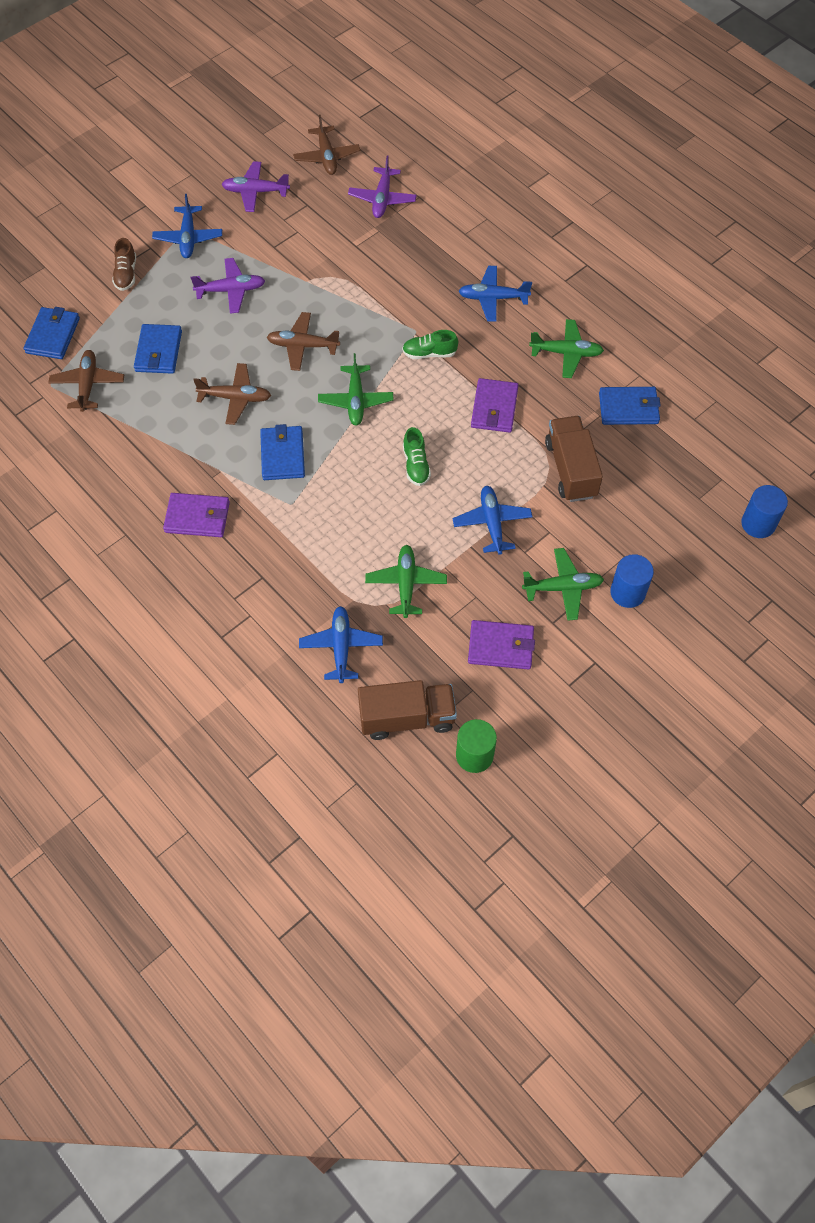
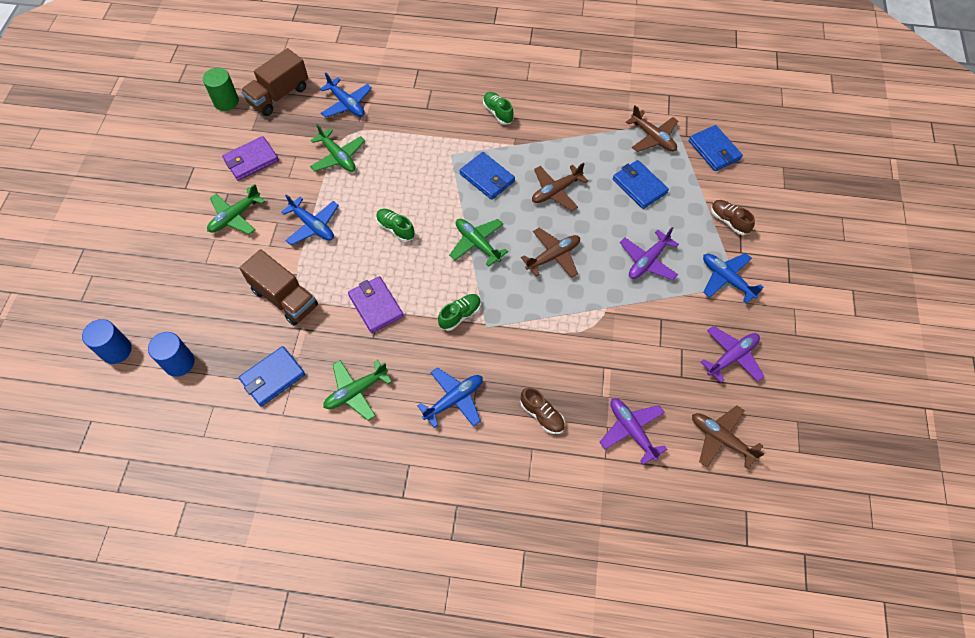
camera: 140 degrees right, 0 degrees up
(197, 517) = (498, 113): purple wallet -> green shoe
(436, 247) = (542, 415): none -> brown shoe
(627, 592) = (189, 241): blue cylinder -> blue cylinder (179, 363)

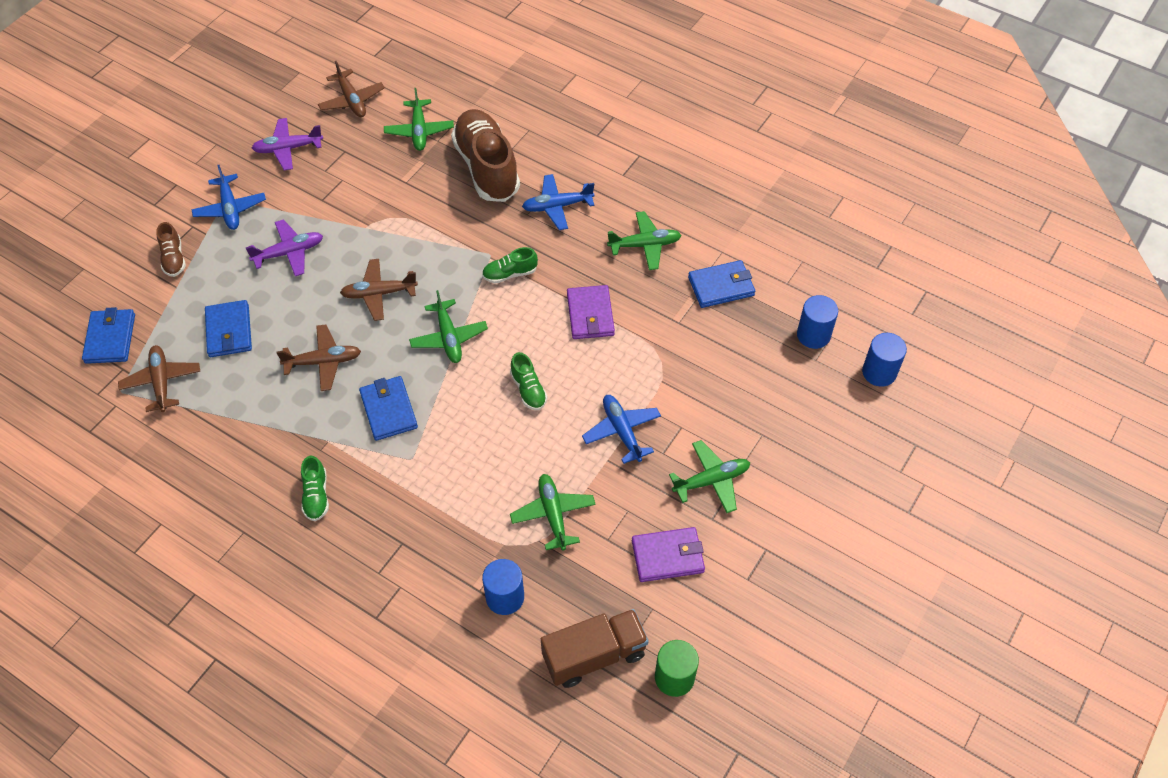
camera: 155 degrees left, 5 degrees down
(284, 298) = (683, 359): brown truck -> none
(347, 104) = (505, 597): blue plane -> blue cylinder
(542, 415) = (487, 168): brown shoe -> brown shoe, size x2.23
(631, 430) = (419, 131): purple plane -> green plane

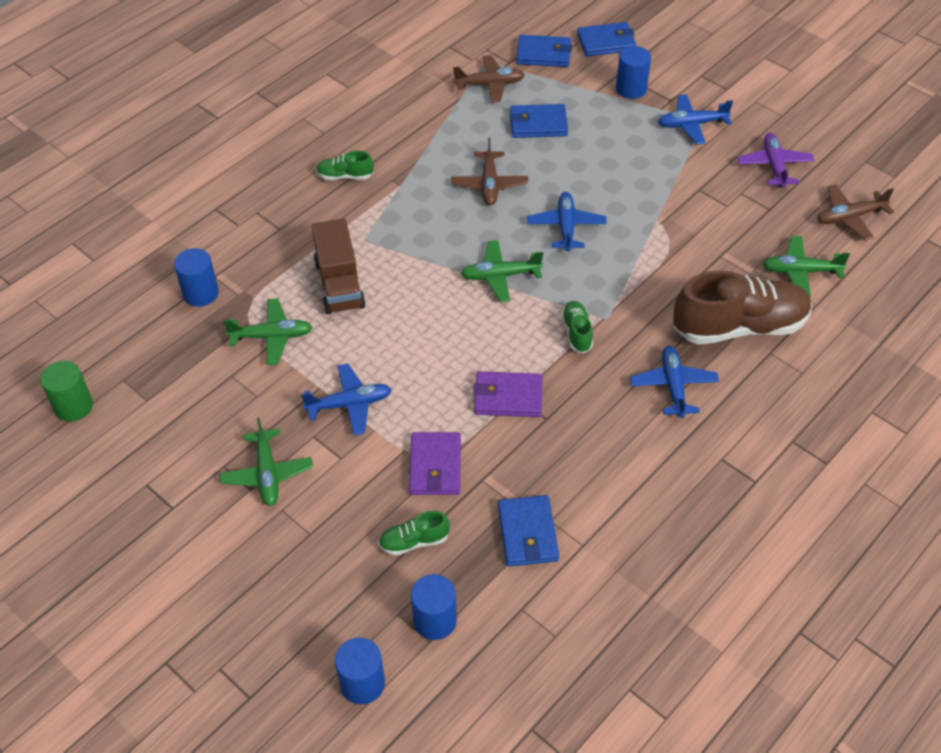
camera: 100 degrees right, 5 degrees down
(173, 258) = (631, 89): brown shoe -> blue cylinder
(289, 253) = (629, 164): purple plane -> none
(379, 294) = (566, 227): brown plane -> blue plane
(388, 410) = (423, 227): blue wallet -> blue wallet (606, 42)
(528, 389) = (421, 333): green shoe -> green shoe (414, 541)
(594, 655) = (120, 350): brown truck -> brown truck (339, 284)
(645, 245) = (603, 464): green plane -> none
(668, 556) = (195, 421): purple wallet -> purple wallet (435, 466)

